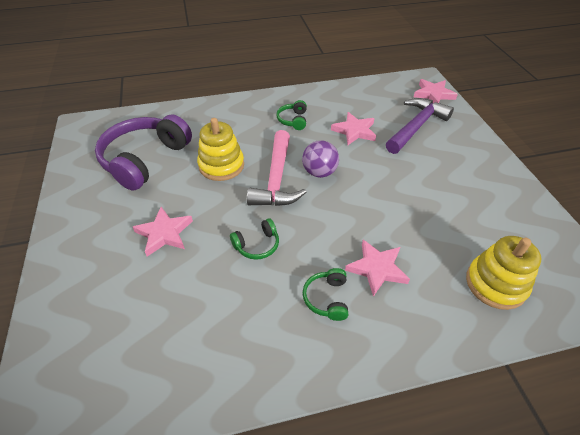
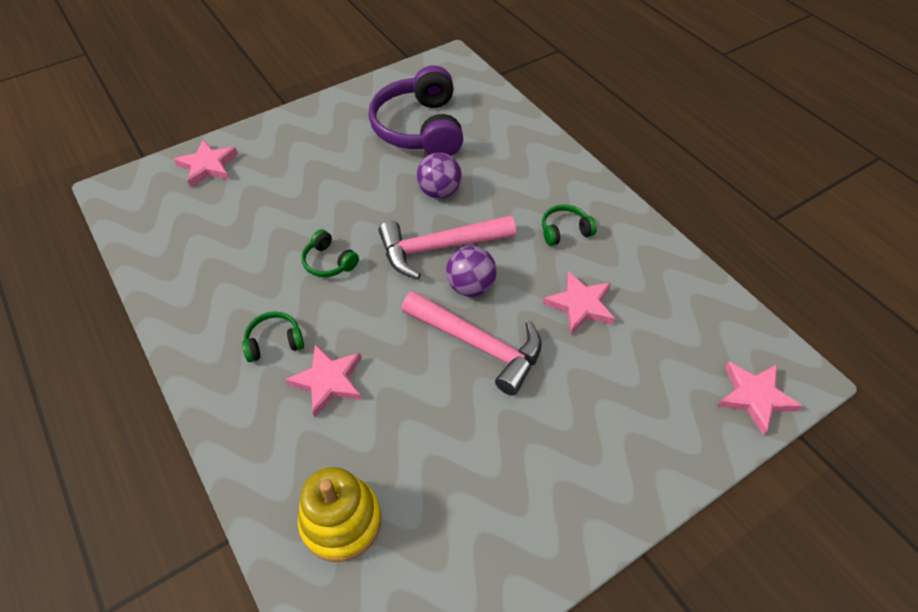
camera: 70 degrees right, 5 degrees up
(145, 159) = (419, 128): purple headphones -> purple headphones turned 105 degrees counterclockwise
(164, 233) = (321, 185): pink star -> pink star (208, 166)
(221, 165) = (439, 192): yellow stacking toy -> purple ball
(369, 181) = (478, 345): none -> pink hammer
(416, 127) = (638, 383): purple hammer -> none

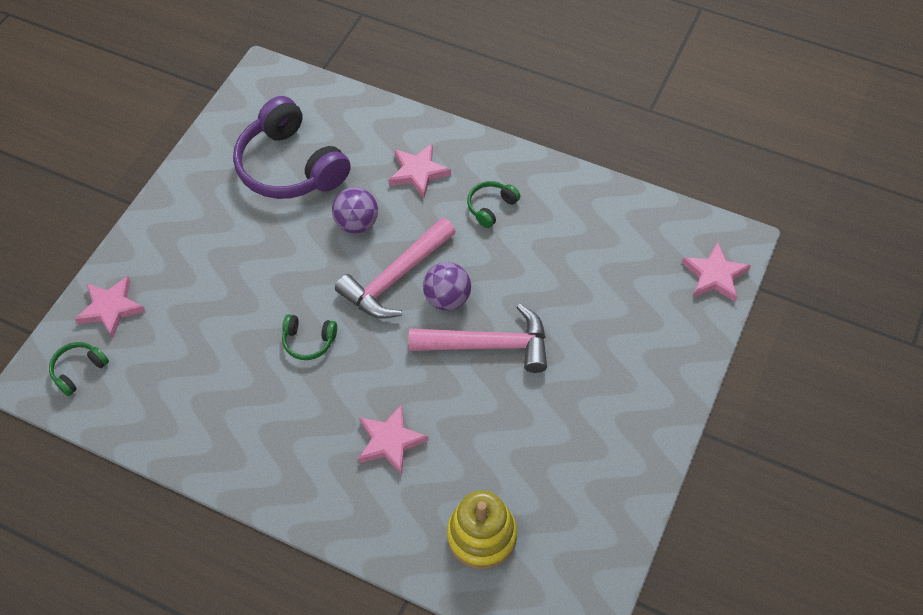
camera: 30 degrees left, 5 degrees up
(274, 342) = (318, 435): green headphones -> green headphones (79, 370)
(580, 305) = (546, 268): pink star -> pink star (418, 172)

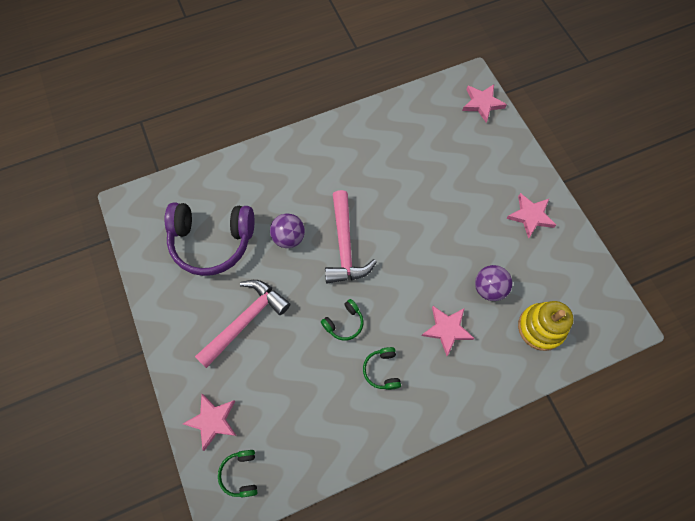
camera: 50 degrees left, 10 degrees up
(418, 172) = (285, 180): pink star -> pink star (530, 216)
(447, 299) = (383, 231): purple ball -> purple ball (489, 288)
(488, 345) = (430, 235): pink hammer -> pink hammer (245, 321)
(491, 207) = (344, 164): green headphones -> green headphones (382, 370)

